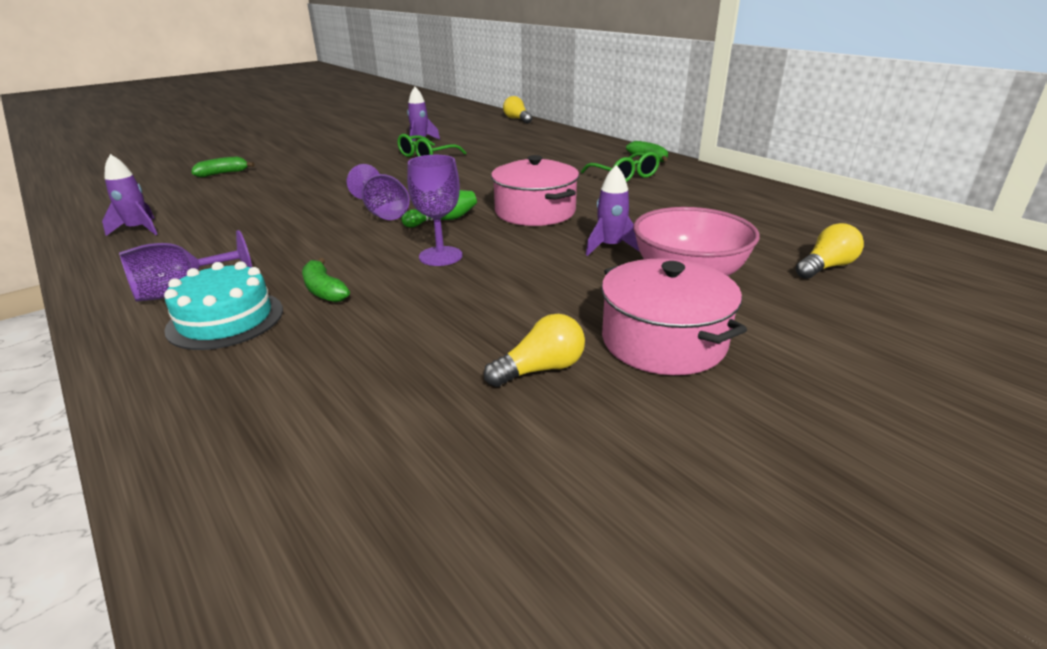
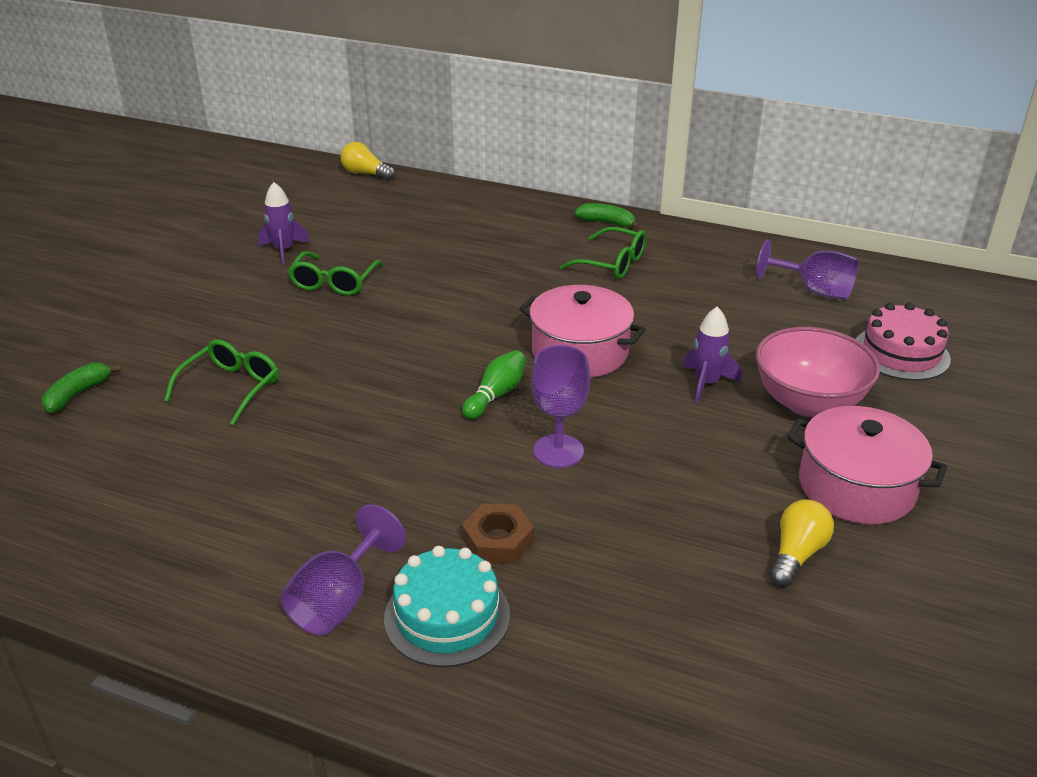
camera: 30 degrees left, 5 degrees up
(138, 229) = (121, 533): purple rocket -> none
(298, 186) = (231, 387): none -> green glasses
(324, 290) = (498, 540): green banana -> brown nut
(383, 212) = (409, 403): purple goblet -> purple goblet (814, 290)
(826, 267) = (901, 353): yellow light bulb -> pink cake

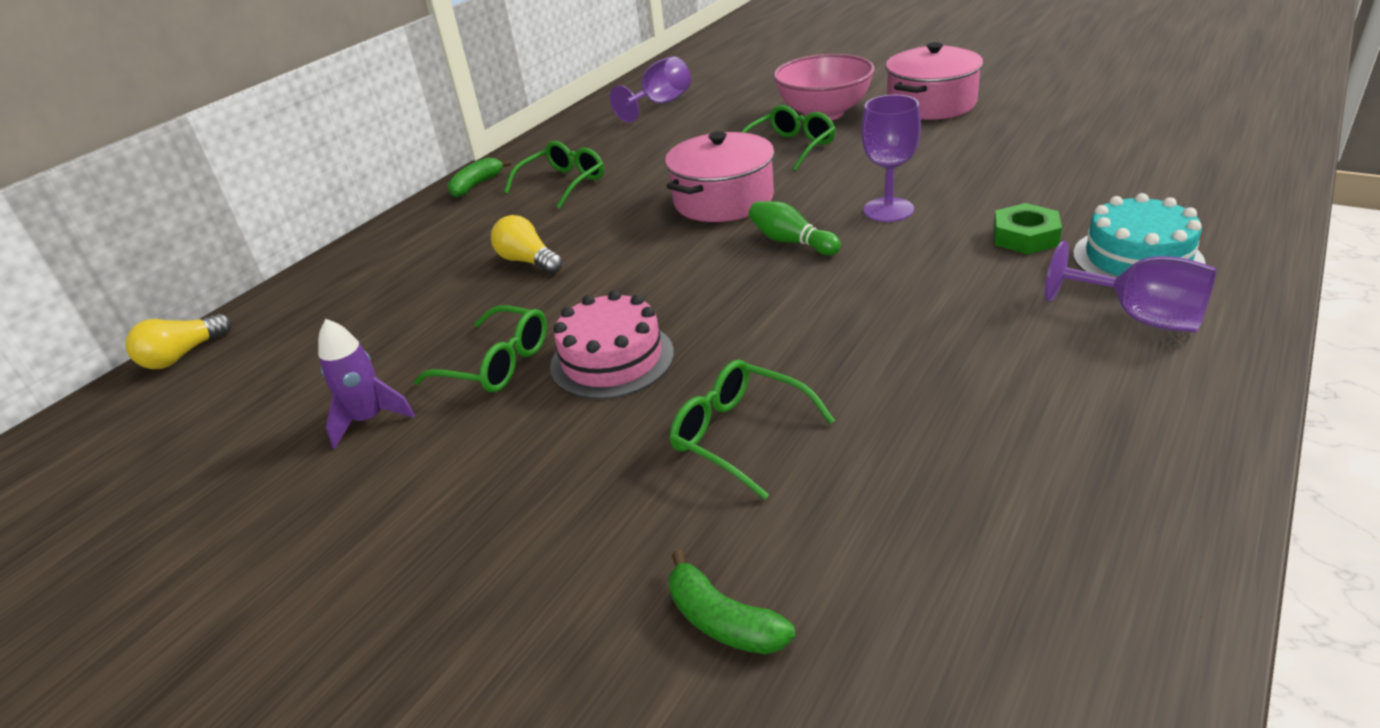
camera: 75 degrees left, 0 degrees up
(498, 540) = (1025, 237): brown nut -> green nut
(706, 383) = (790, 147): purple rocket -> green glasses
(796, 554) = (1012, 125): yellow light bulb -> yellow light bulb (528, 261)
(901, 353) = (763, 82): pink cake -> pink cake (612, 359)

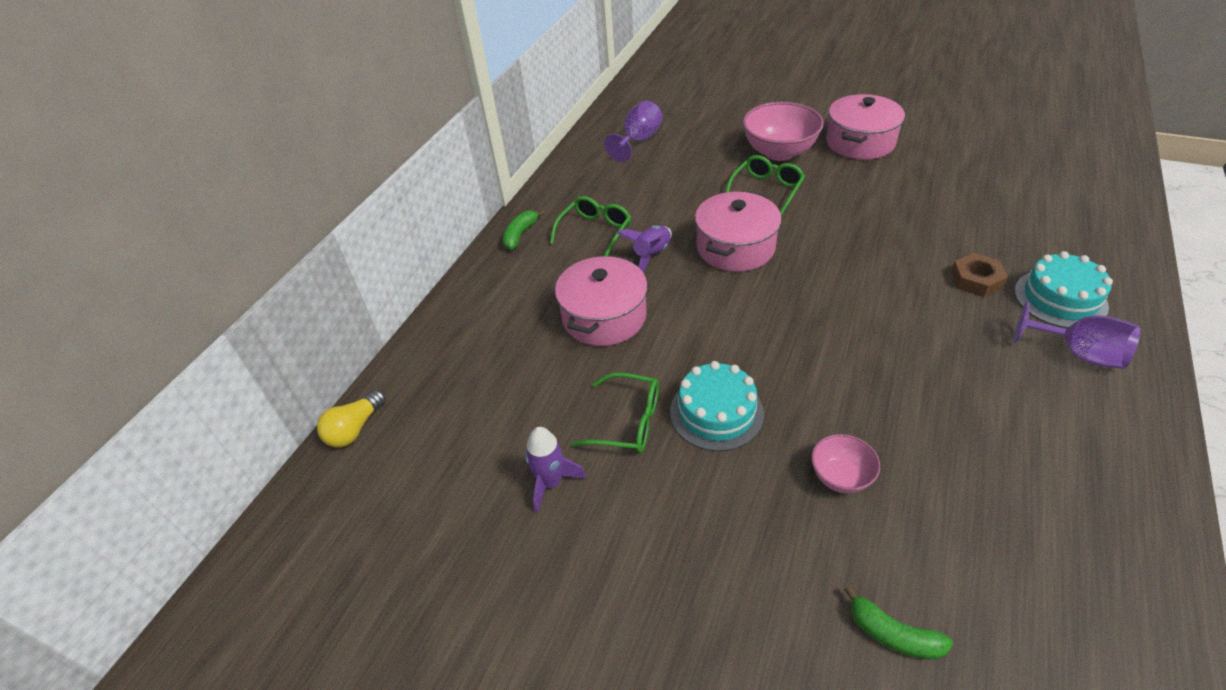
camera: 10 degrees left, 10 degrees up
(528, 261) = (604, 317): yellow light bulb -> pink pot
(612, 359) = (716, 412): pink cake -> turquoise cake
(617, 205) = (651, 255): none -> purple rocket
(739, 435) = (840, 477): green glasses -> pink bowl
(791, 242) = (806, 290): green bowling pin -> none
(888, 210) = (867, 255): purple goblet -> none
(1025, 237) = (976, 280): green nut -> brown nut

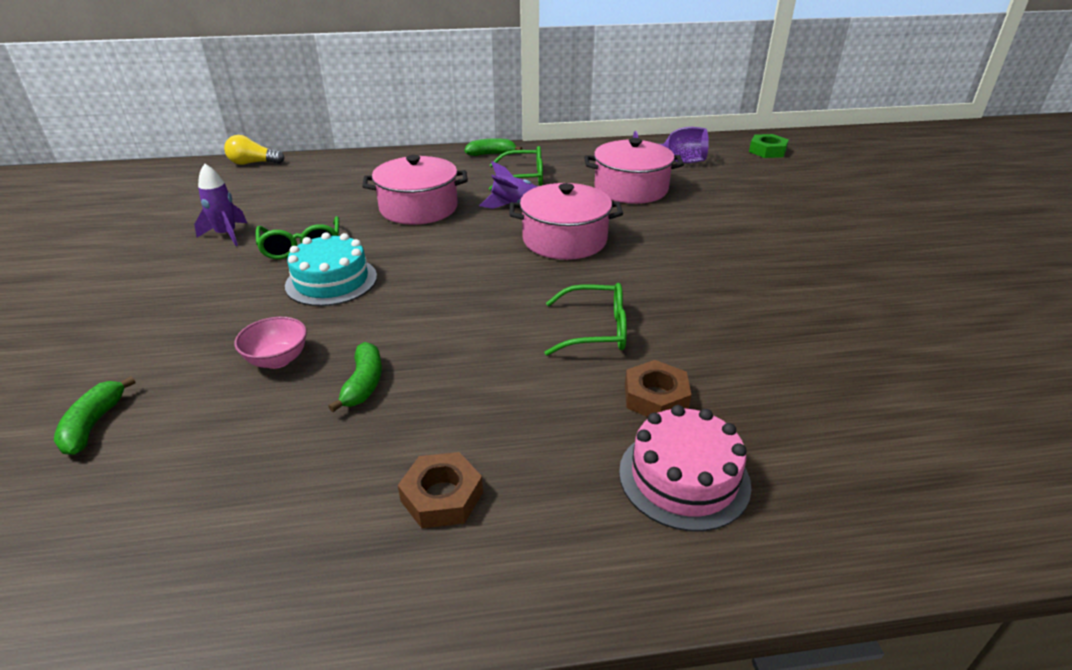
camera: 55 degrees right, 10 degrees down
(659, 93) = (767, 151): none -> green nut
(766, 190) = (676, 234): green glasses -> green glasses (596, 330)
(779, 152) = (752, 227): pink bowl -> none
(860, 142) = (842, 268): pink pot -> pink pot (631, 189)
(902, 426) = (363, 384): none -> green banana
(1052, 413) = (442, 496): none -> brown nut
(1060, 298) = (684, 477): turquoise cake -> pink cake
(1078, 353) = (576, 508): purple goblet -> none

